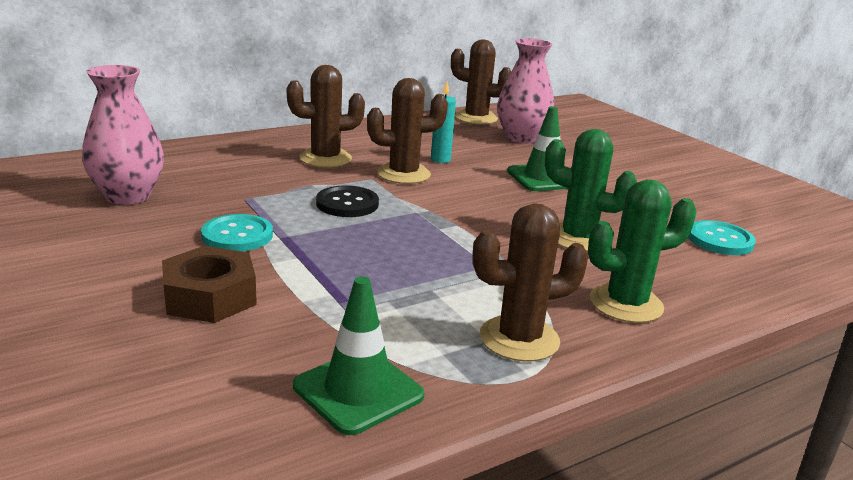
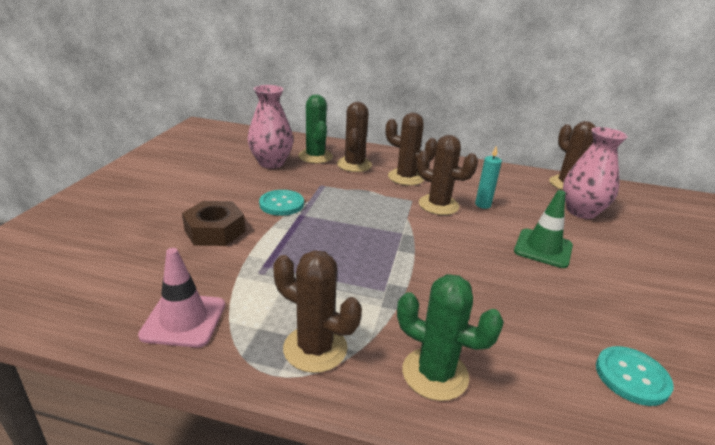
camera: 45 degrees right, 5 degrees up
(243, 164) = (354, 165): none -> brown cactus
(347, 204) = (369, 210): black button -> none
(358, 391) = (184, 320): green traffic cone -> pink traffic cone
(578, 238) = (489, 305): green cactus -> green cactus (315, 156)

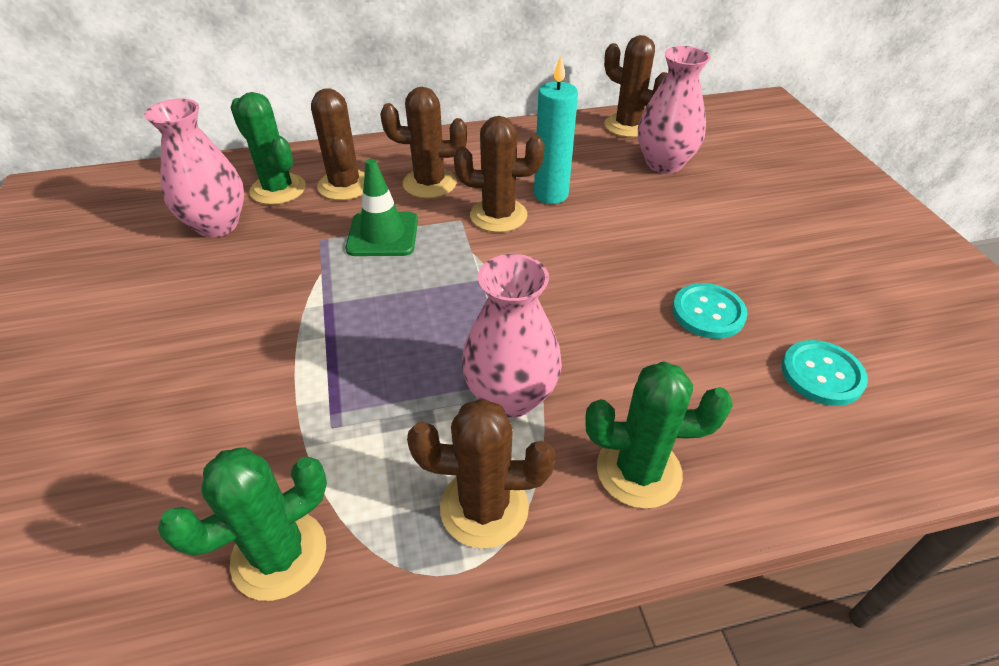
camera: 25 degrees left, 15 degrees up
(184, 320) = (279, 554): pink traffic cone -> green cactus
(215, 231) = (216, 384): brown nut -> none
(281, 204) = (285, 295): turquoise button -> turquoise button (708, 312)
(376, 298) = (510, 396): none -> pink vase
(483, 205) = (551, 194): turquoise candle -> turquoise candle, size x1.58
(543, 248) = (653, 237): green traffic cone -> green traffic cone (383, 235)

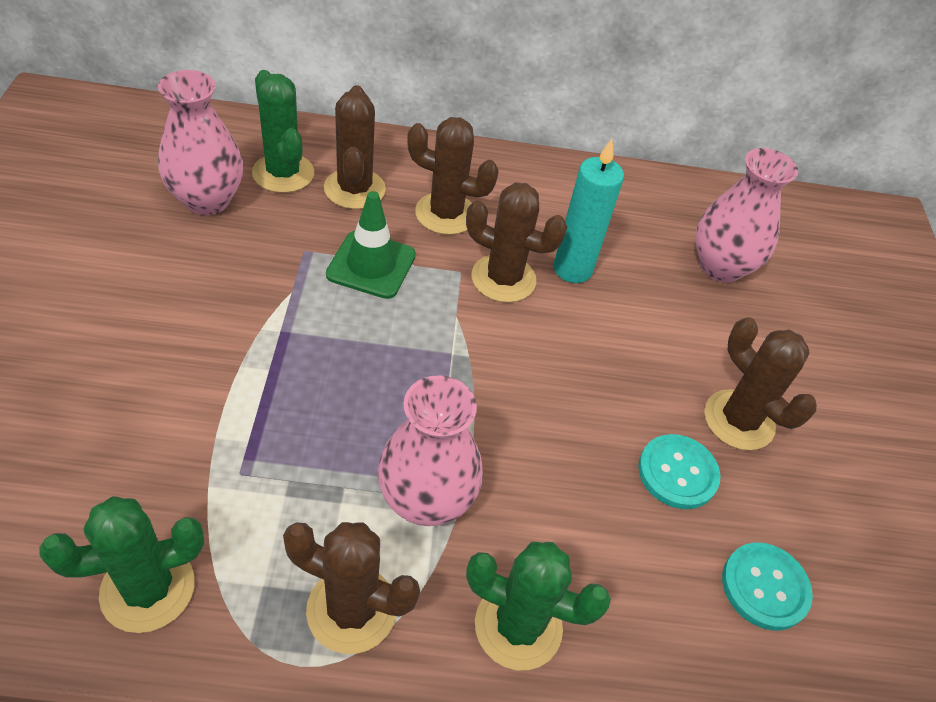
camera: 10 degrees right, 5 degrees up
(628, 126) = (703, 202): brown cactus -> brown cactus (738, 420)

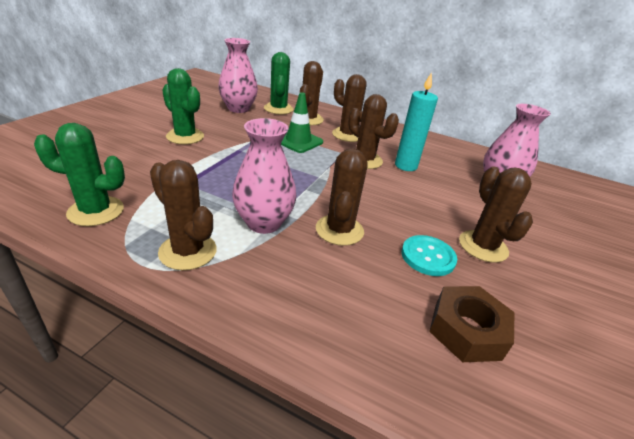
camera: 25 degrees right, 15 degrees down
(518, 626) = (279, 291): green cactus -> green cactus (185, 136)
(540, 469) = (339, 230): none -> brown cactus
(765, 587) = (466, 330): turquoise button -> brown nut

